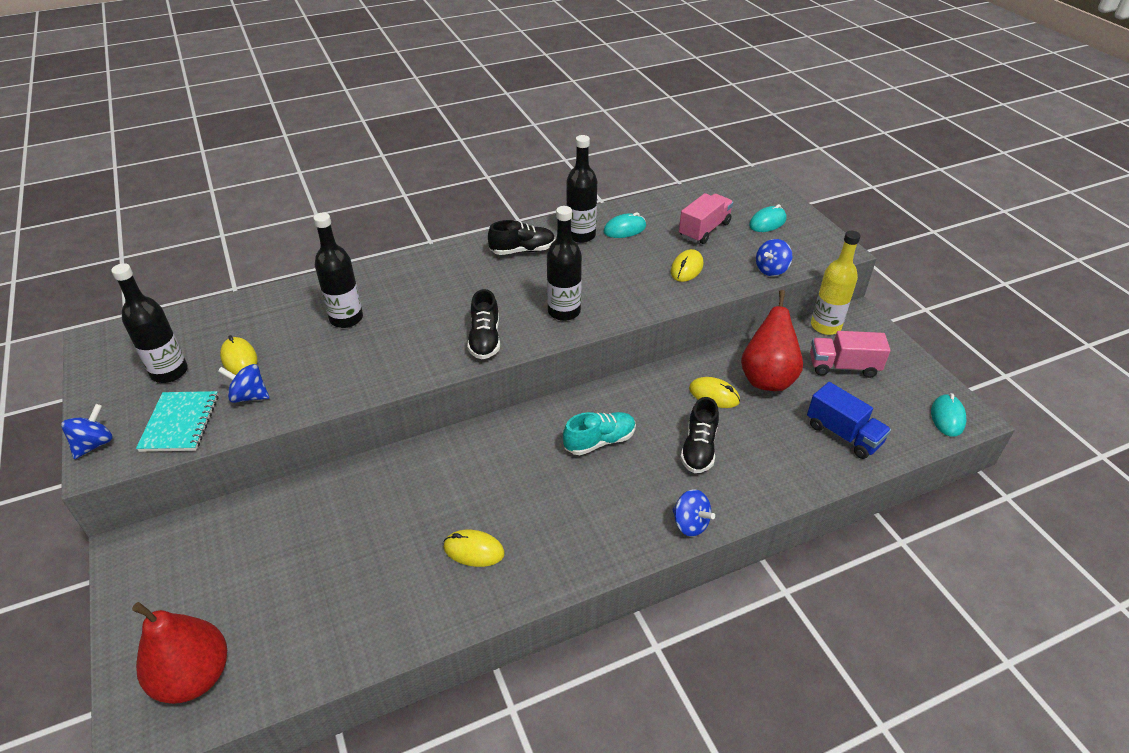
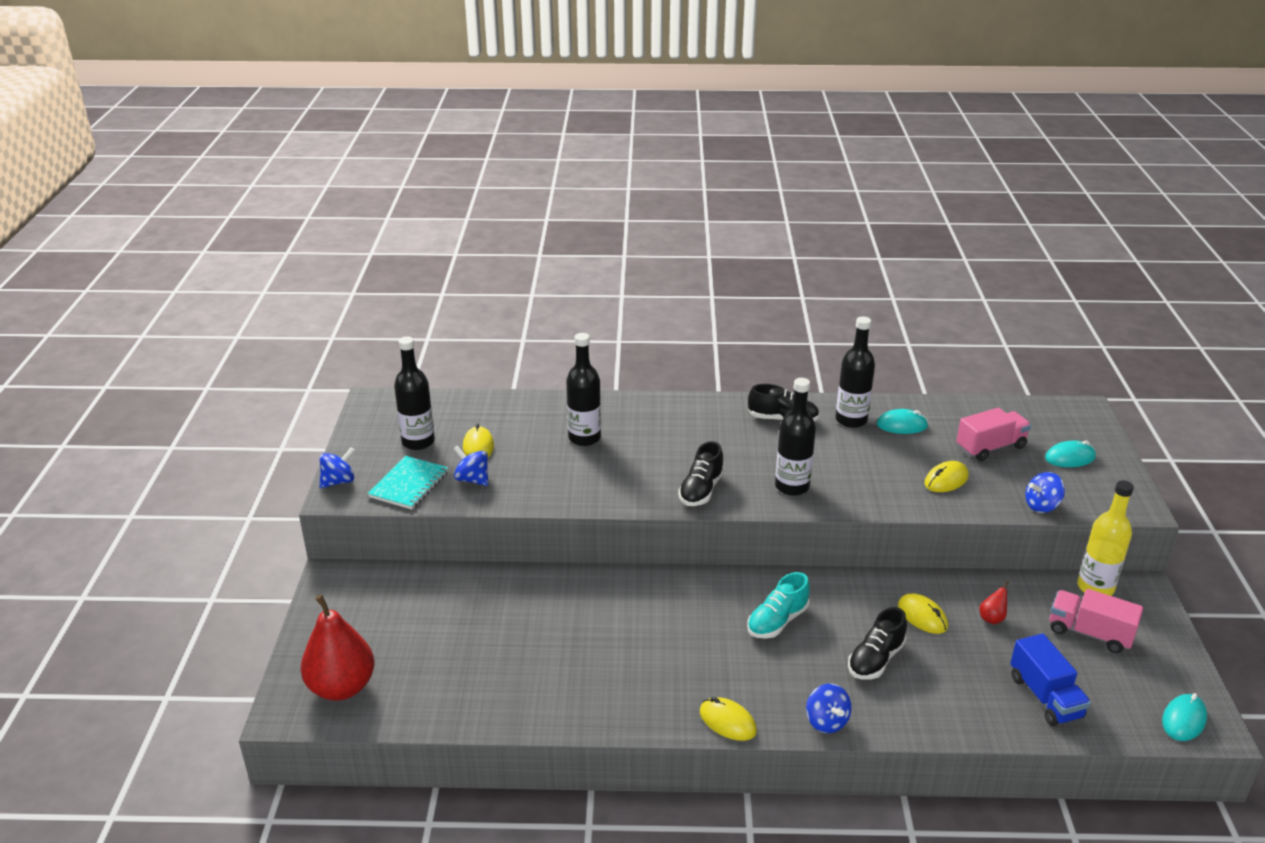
camera: 25 degrees right, 10 degrees down
(474, 550) = (609, 673): yellow mouse -> yellow mouse (727, 722)
(599, 441) = (777, 621): turquoise shoe -> turquoise shoe turned 135 degrees clockwise
(767, 378) = (992, 618): red pear -> red pear, size x0.40

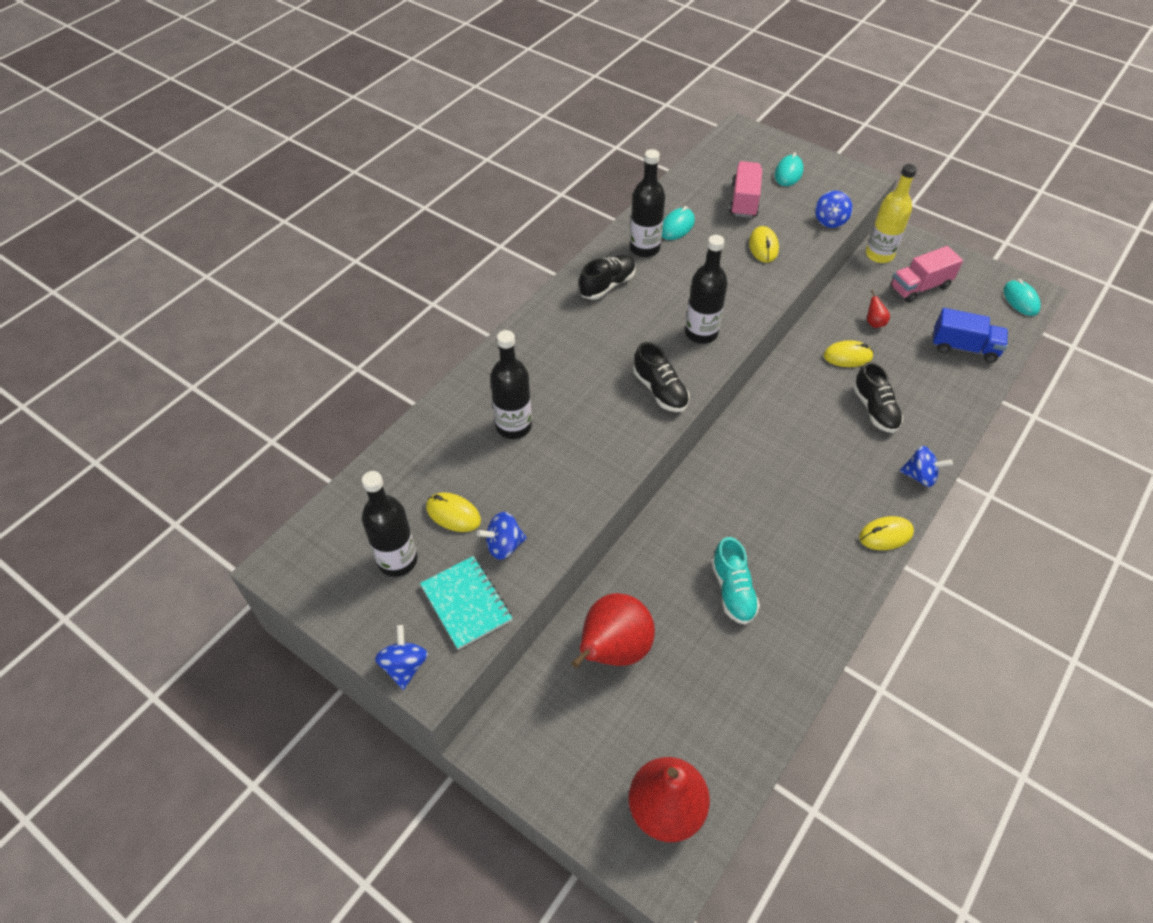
camera: 55 degrees left, 20 degrees up
(457, 602) = (613, 650): none -> red pear
(777, 621) = (796, 439): turquoise shoe -> turquoise shoe (733, 590)

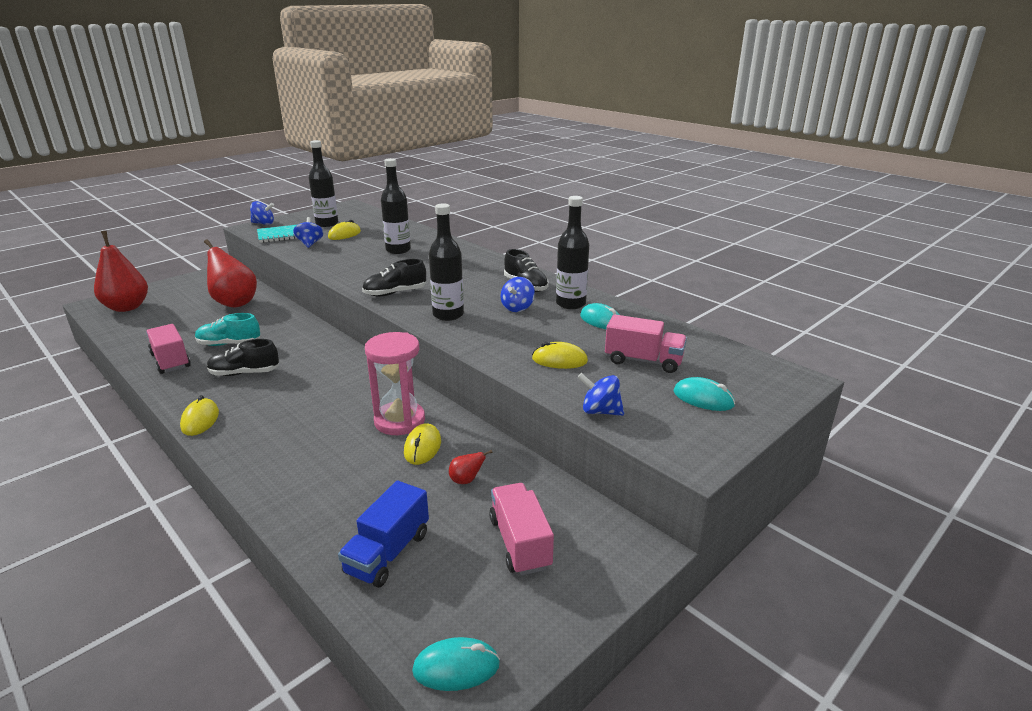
camera: 100 degrees right, 25 degrees down
(793, 635) = (171, 361): none -> pink truck
(819, 380) = (399, 421): none -> pink hourglass
(875, 409) = (339, 448): black shoe -> black shoe (245, 373)
(879, 255) = (596, 519): yellow bottle -> none
(920, 476) = (238, 457): blue spinning top -> blue spinning top (517, 308)

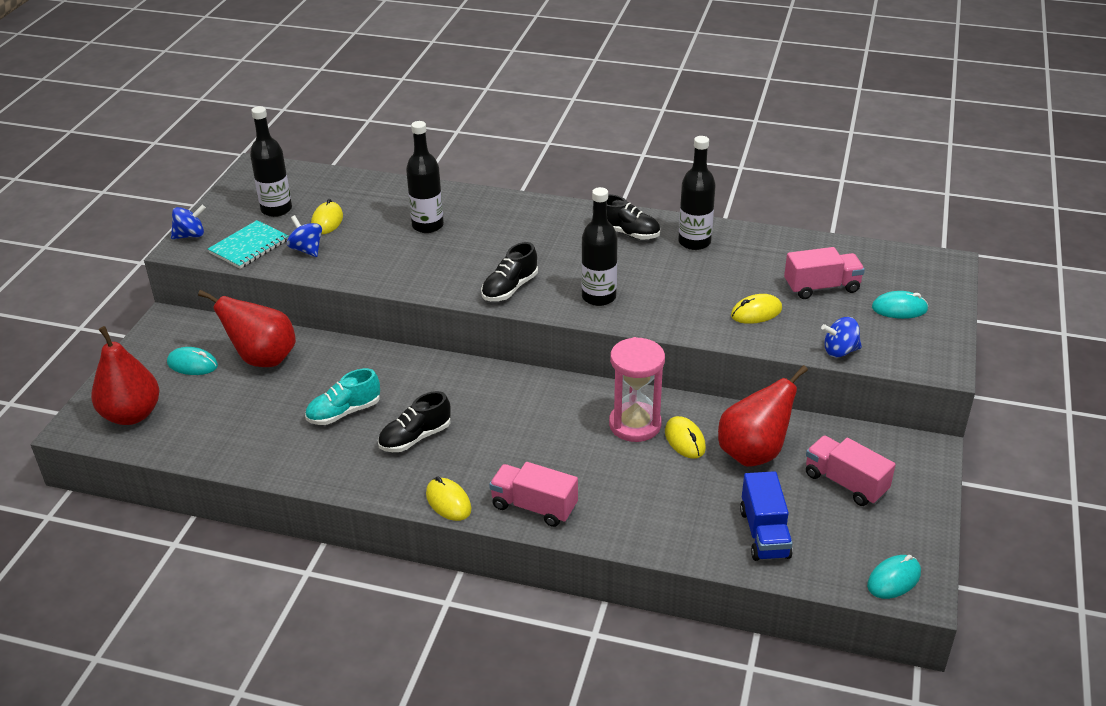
camera: 30 degrees left, 10 degrees up
(171, 361) = (310, 457): pink truck -> pink truck (534, 507)
(466, 480) = (753, 453): red pear -> red pear, size x2.48
(517, 308) = (652, 265): blue spinning top -> none
(601, 321) = (743, 254): turquoise mouse -> turquoise mouse (192, 364)

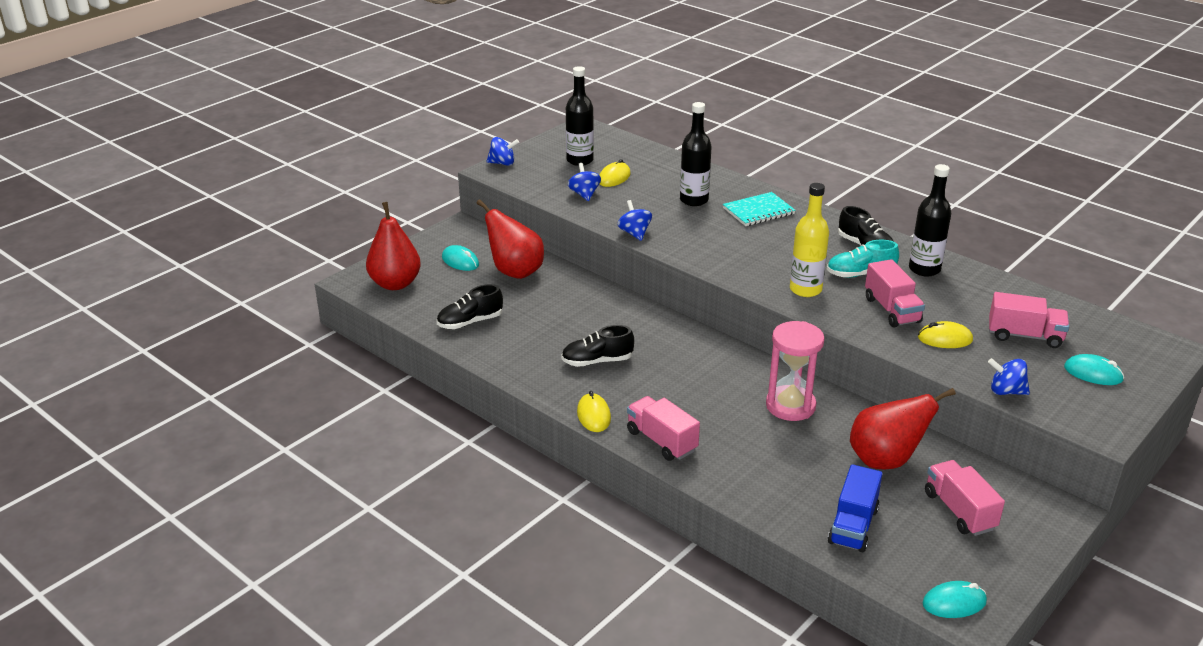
camera: 25 degrees right, 5 degrees down
(249, 246) = (541, 181): turquoise notebook -> turquoise notebook (758, 211)
(344, 412) = (553, 327): turquoise shoe -> turquoise shoe (860, 274)
(389, 281) = (634, 233): none -> blue spinning top
(510, 288) = (732, 263): black shoe -> black shoe (470, 322)
(599, 297) = (805, 289): black bottle -> yellow bottle
(685, 440) = (828, 431): yellow mouse -> none
(691, 296) = (891, 310): none -> pink truck

